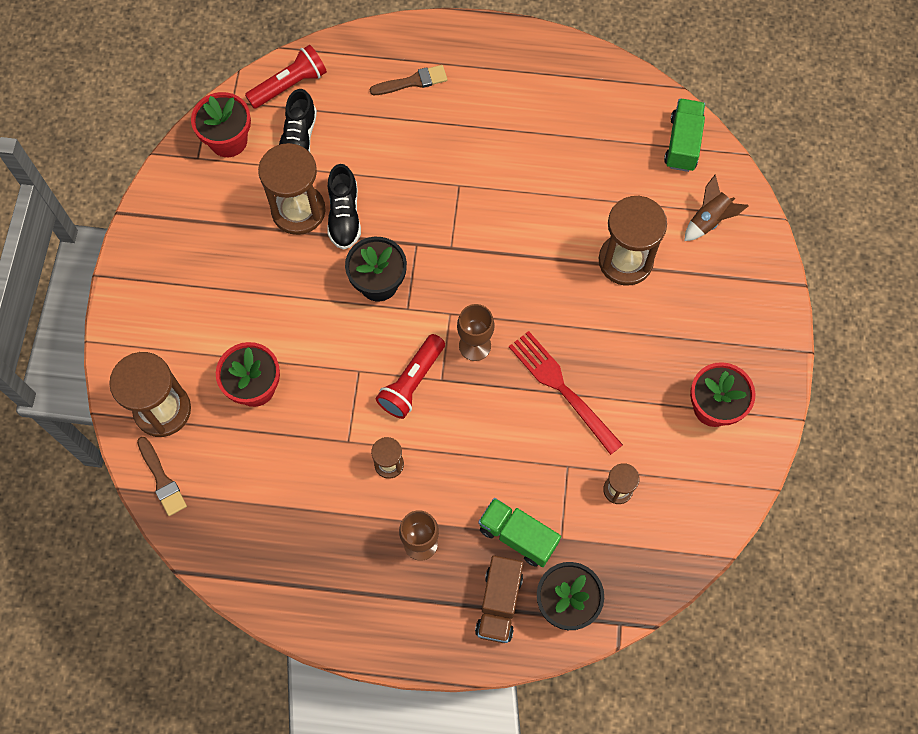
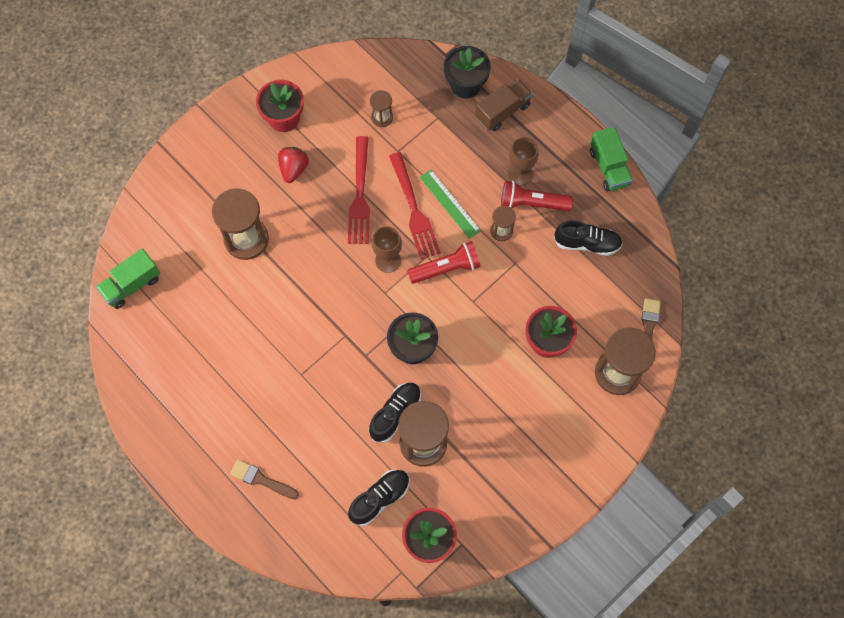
camera: 140 degrees left, 0 degrees up
(289, 85) = (349, 551): red flashlight -> red flashlight (532, 203)
(290, 521) = (587, 243): none -> black shoe
(465, 451) = (449, 204): none -> green ruler
(495, 416) = (414, 209): none -> red fork
(518, 536) = (461, 136): green truck -> green truck (609, 167)
(651, 362) = (293, 169): none -> red strawberry
(709, 220) = (170, 223): brown rocket -> none

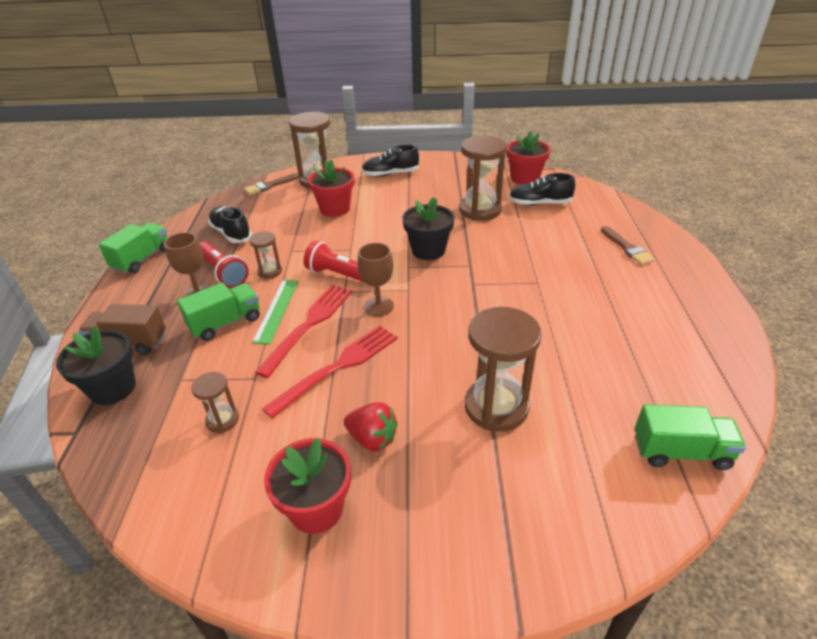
camera: 135 degrees left, 30 degrees down
(293, 169) = (372, 439): red strawberry -> red strawberry turned 120 degrees counterclockwise
(395, 414) = (483, 229): black shoe -> black shoe (390, 174)
(468, 169) = (225, 323): none -> green truck

